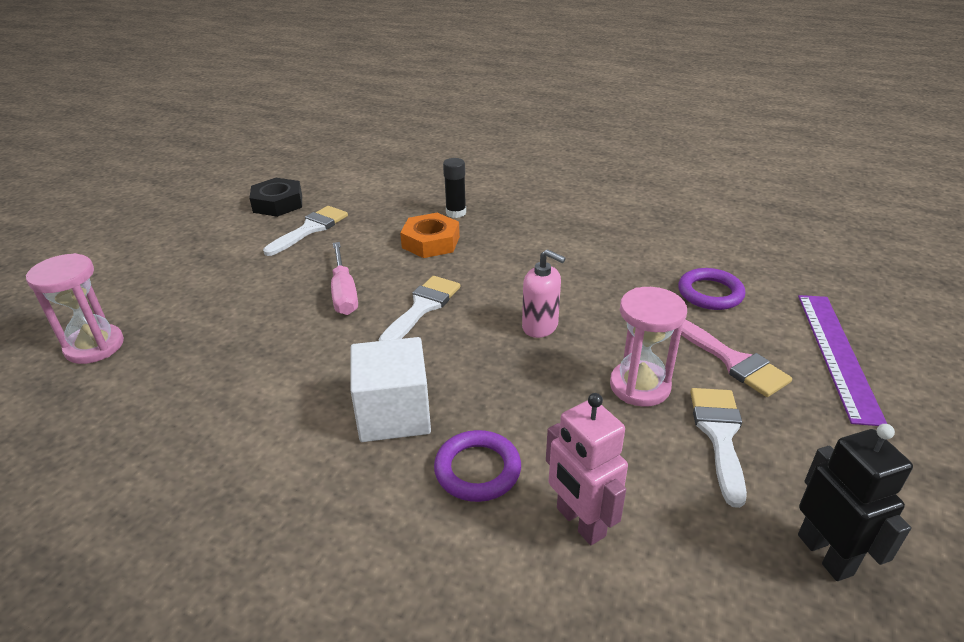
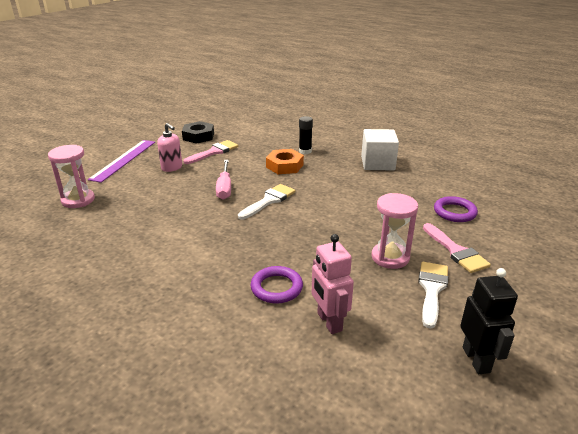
camera: 10 degrees right, 5 degrees down
(310, 229) = (214, 152): white brush -> pink brush
(394, 414) = (236, 253): white cube -> white cube (377, 163)
(540, 326) = (338, 218): pink soap dispenser -> pink soap dispenser (172, 167)
(837, 354) = (528, 255): purple ruler -> purple ruler (124, 160)

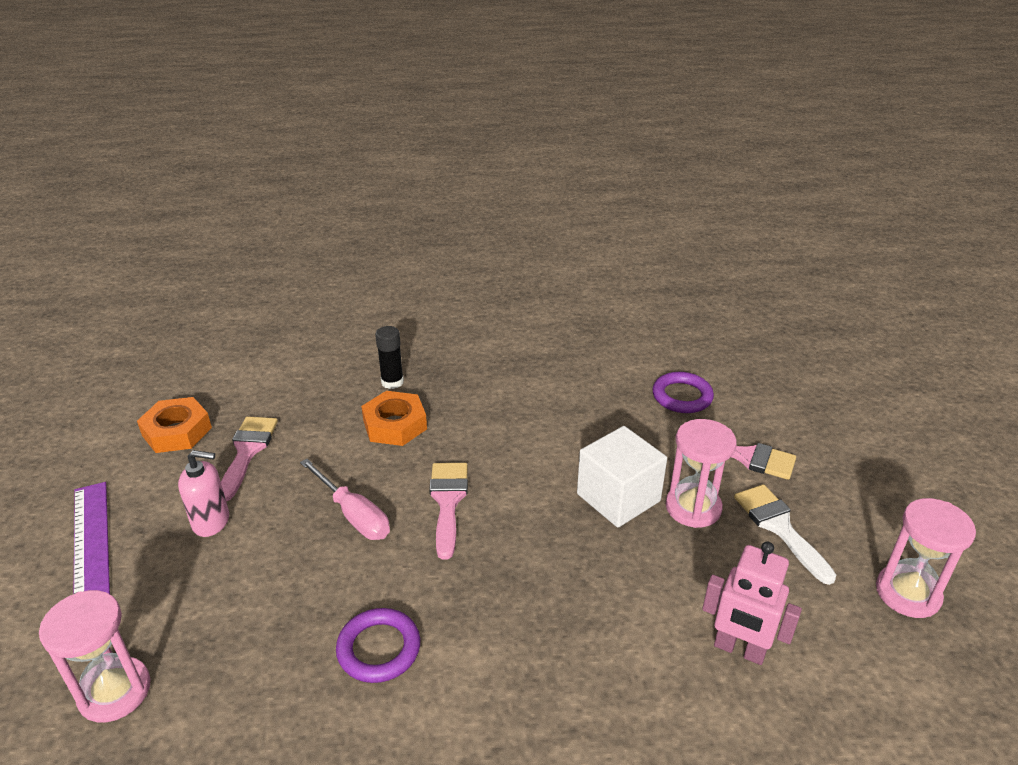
camera: 40 degrees left, 5 degrees up
(198, 136) = (177, 431): black nut -> orange nut
(269, 201) = (448, 502): white brush -> pink brush
(276, 288) = (628, 642): purple ring -> purple ring (379, 649)
(377, 163) = (514, 358): white cube -> white cube (618, 497)
(476, 360) = (907, 593): black robot -> pink hourglass

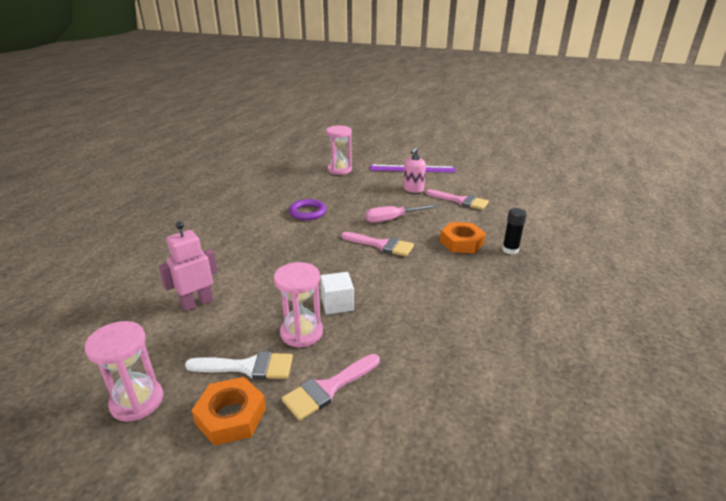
camera: 115 degrees right, 5 degrees down
(177, 431) = (487, 187): orange nut -> orange nut (231, 416)
(618, 497) = (337, 304): white cube -> white cube, size x0.66
(682, 396) = (428, 388): purple ring -> none

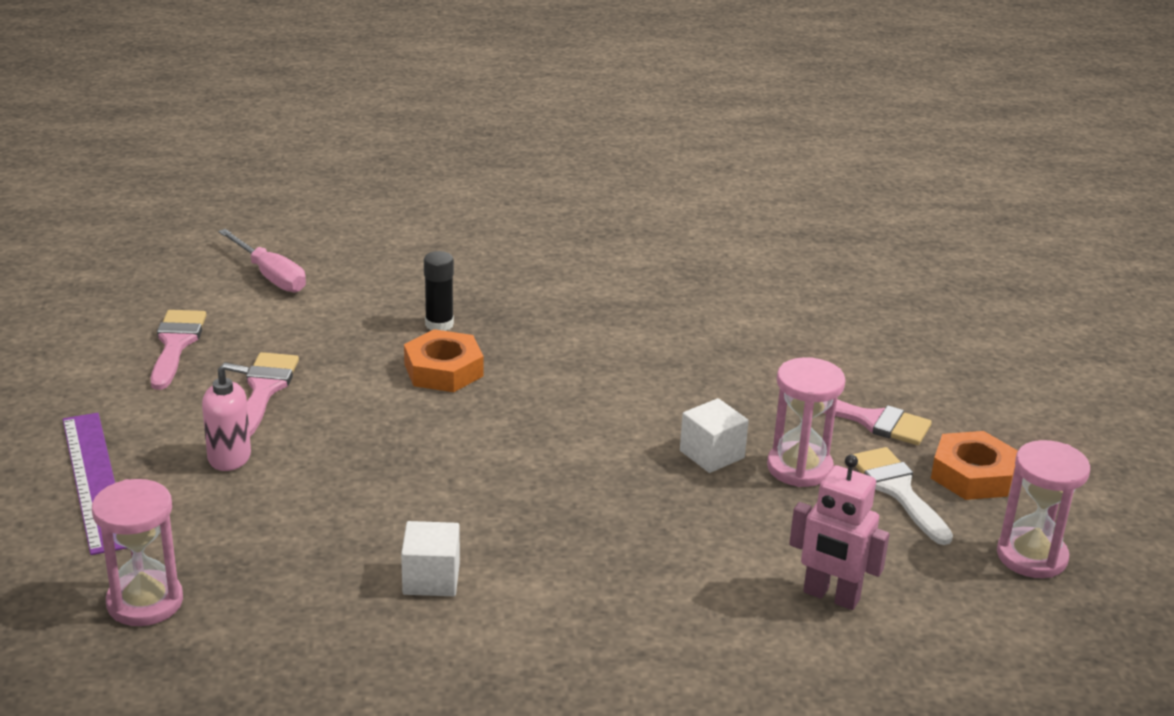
camera: 115 degrees left, 0 degrees up
(308, 212) = (431, 579): purple ring -> white cube
(381, 245) = (508, 450): pink brush -> pink brush (176, 345)
(392, 219) = (397, 457): pink screwdriver -> pink screwdriver (270, 276)

